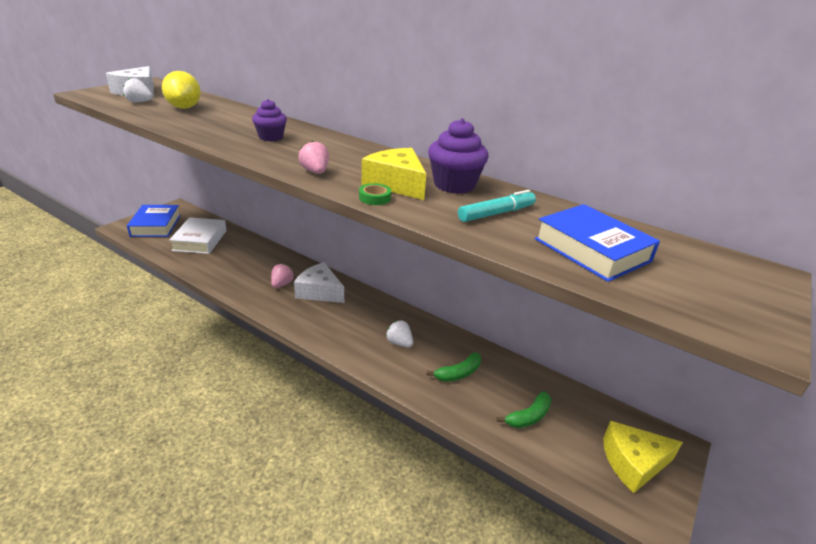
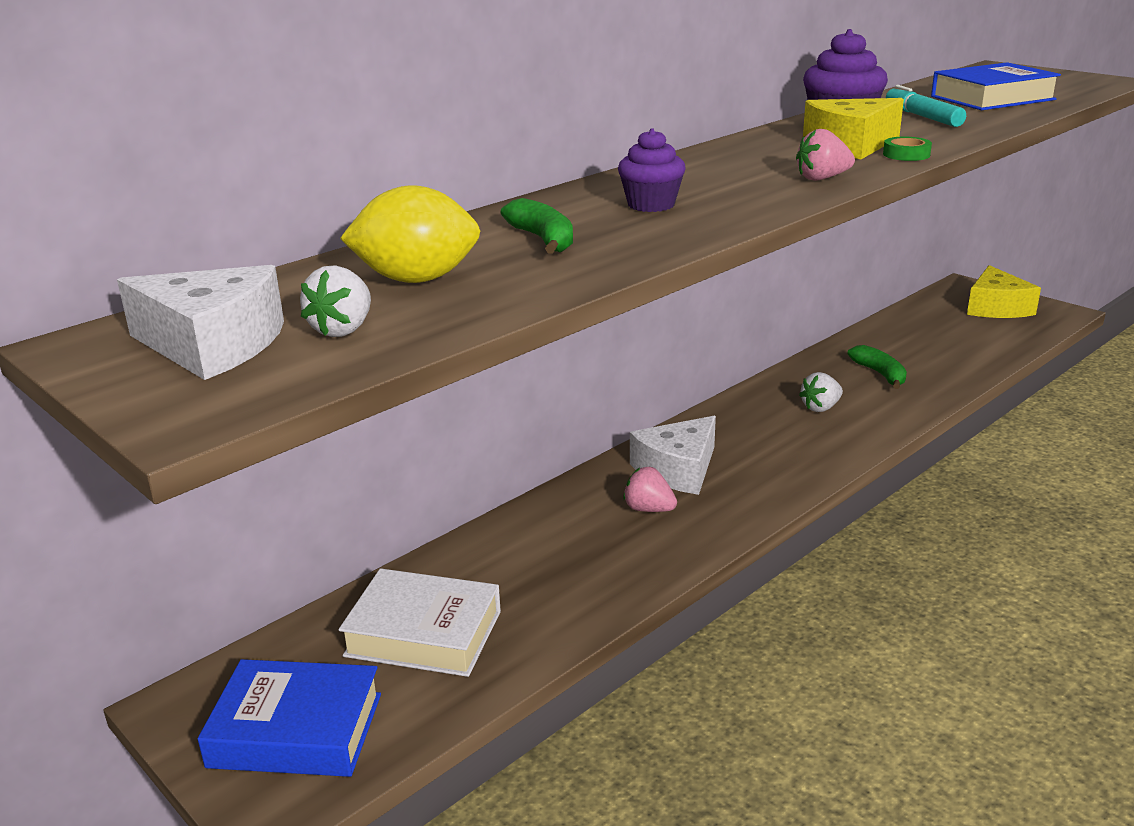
camera: 75 degrees left, 5 degrees down
(528, 416) = (947, 344): green banana -> green banana (543, 240)

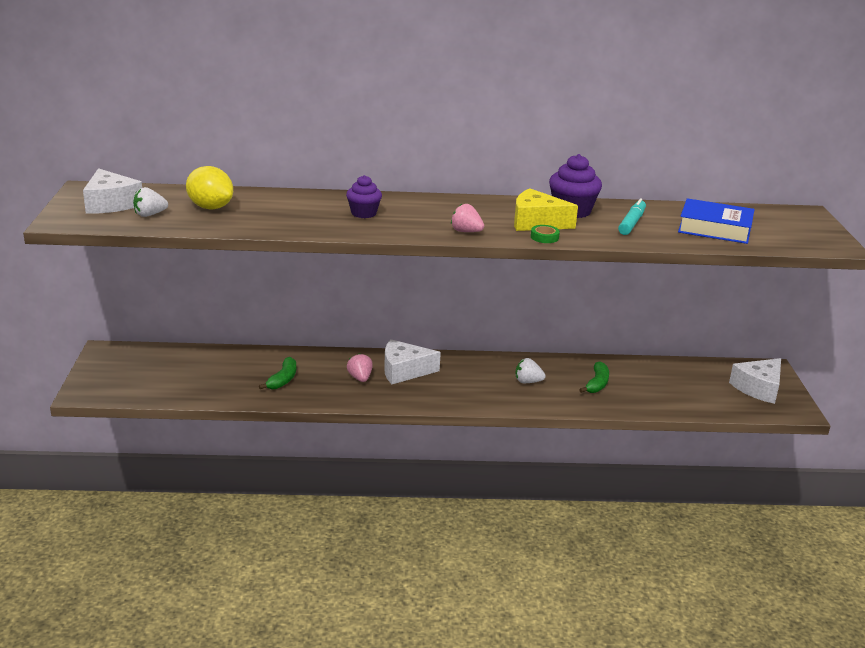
camera: 40 degrees right, 0 degrees up
(296, 730) = (122, 377): blue book -> none
(424, 633) = (204, 372): white book -> none
(543, 240) = (286, 210): green banana -> green banana (283, 380)
(996, 307) = (758, 388): yellow cheese -> white cheese

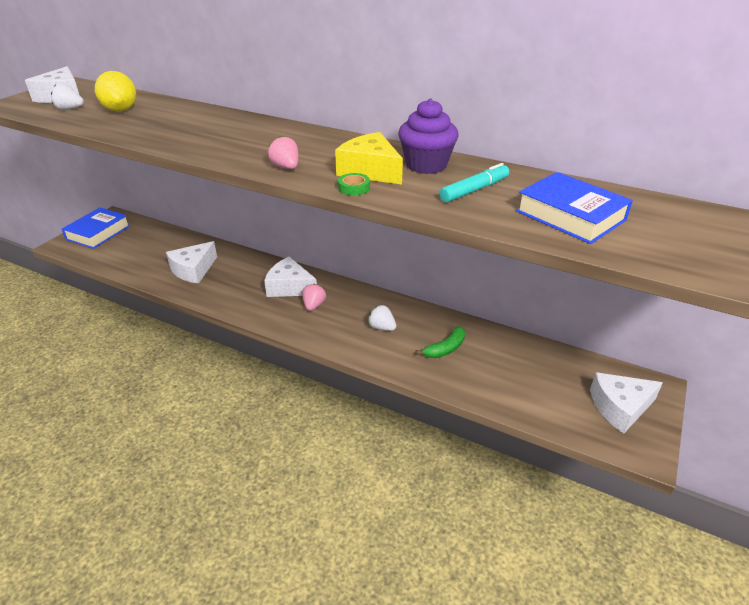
camera: 30 degrees right, 10 degrees up
(114, 370) = (98, 232): none -> blue book
(283, 380) = (193, 270): green banana -> white cheese
(360, 378) = (249, 284): pink strawberry -> pink strawberry (314, 305)
(363, 213) = (226, 134): purple cupcake -> none

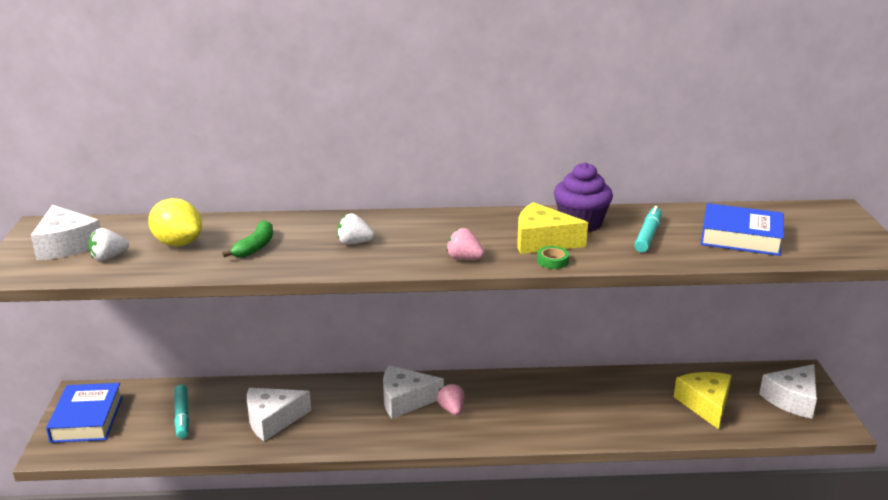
camera: 30 degrees left, 10 degrees down
(147, 249) = (182, 416): none -> turquoise marker
(193, 270) = (272, 420): white cheese -> white cheese turned 60 degrees clockwise
(382, 327) = (540, 406): white strawberry -> white strawberry (354, 243)
(445, 349) = (616, 404): green banana -> green banana (255, 247)
(526, 379) = (705, 404): none -> yellow cheese

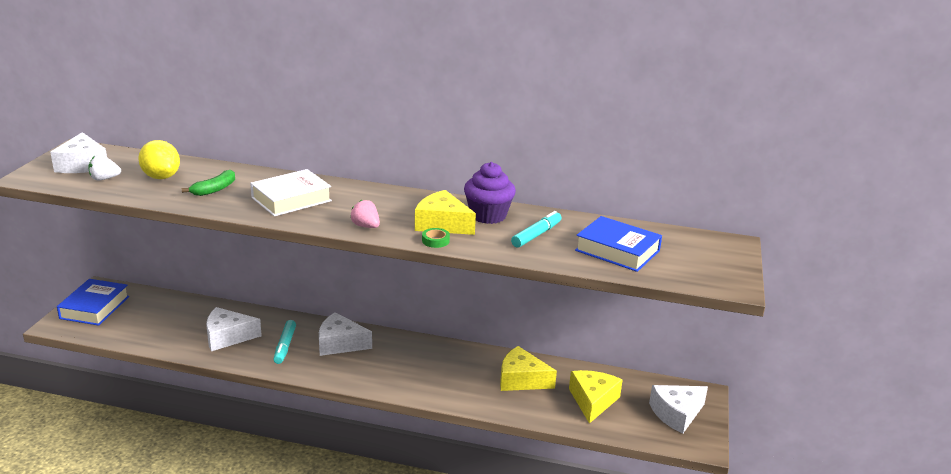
camera: 15 degrees right, 0 degrees up
(182, 416) = (163, 320): turquoise marker -> turquoise marker (285, 346)
(354, 243) = (291, 199): white strawberry -> white book
(451, 409) = (372, 359): pink strawberry -> none
(621, 398) = (521, 379): none -> yellow cheese

